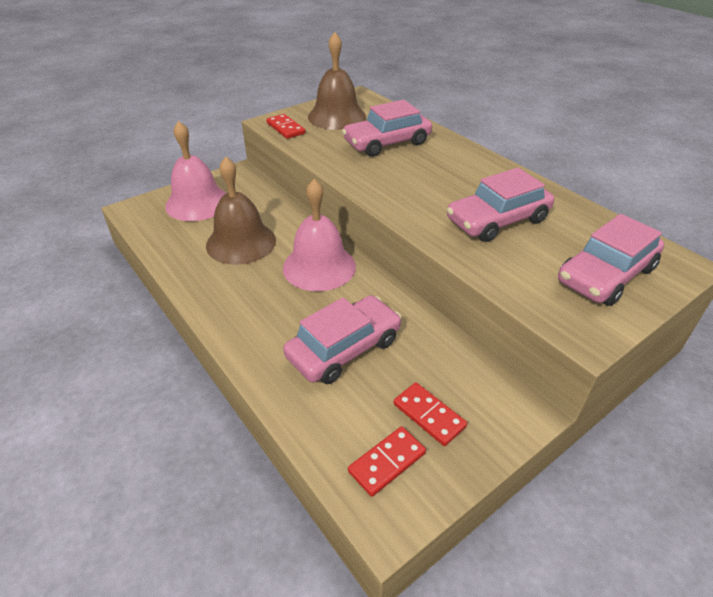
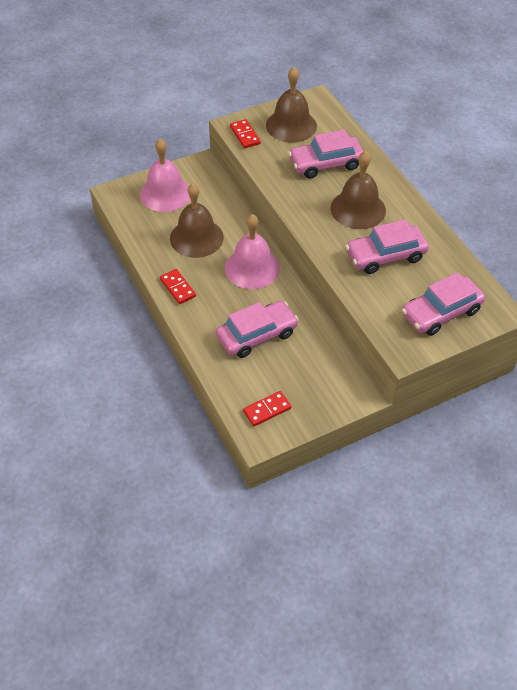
camera: 10 degrees right, 10 degrees up
(429, 415) = (300, 387): red domino -> red domino (177, 288)
(441, 178) = (358, 209): none -> brown bell

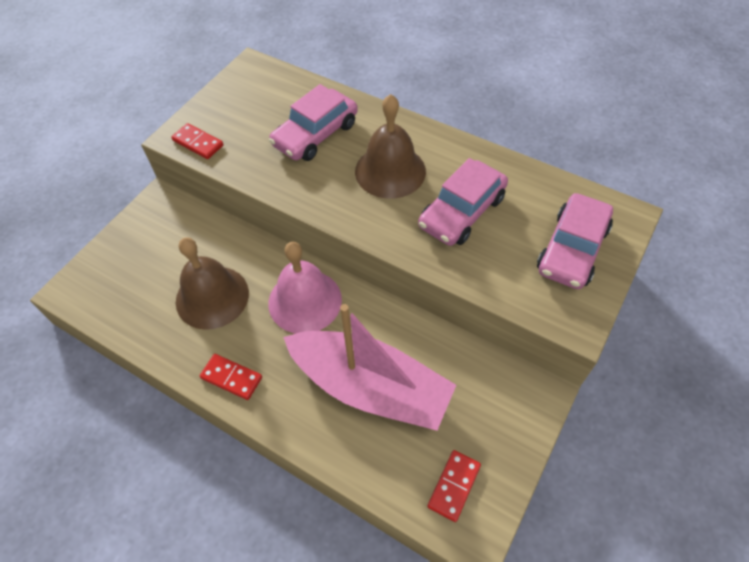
camera: 30 degrees left, 5 degrees up
(165, 193) = (137, 259): pink bell -> none
(257, 335) = (370, 387): pink car -> pink boat
(291, 125) = (244, 108): brown bell -> none

